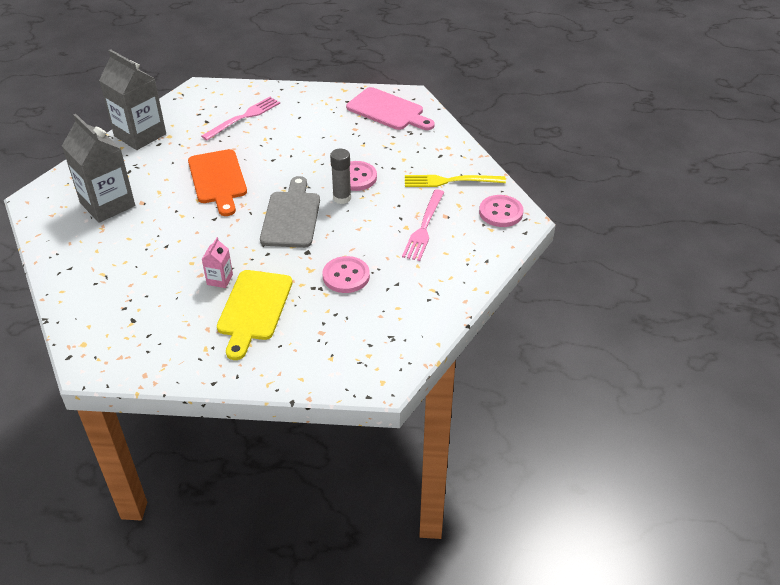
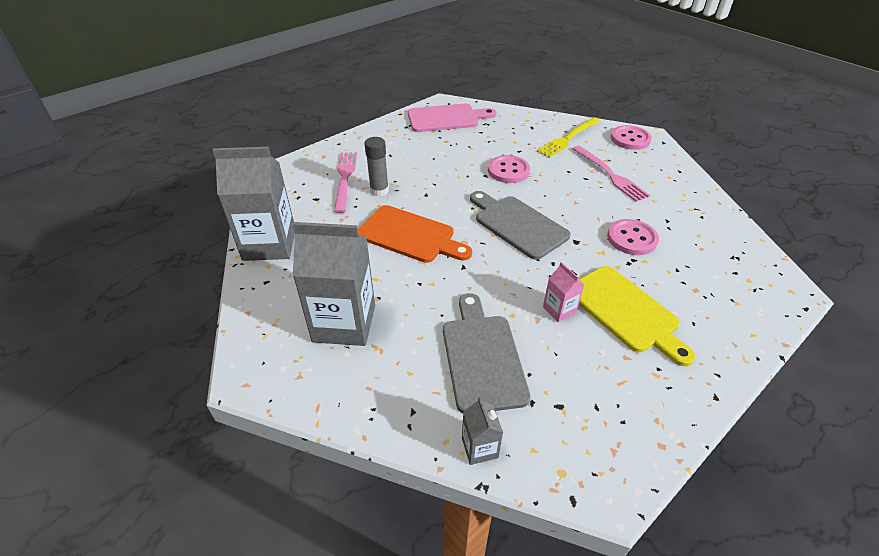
camera: 45 degrees left, 0 degrees up
(69, 305) = (479, 448): none -> grey carton
(139, 270) = (482, 357): none -> grey cutting board
(342, 198) = (526, 189): grey glue stick -> grey glue stick (379, 190)

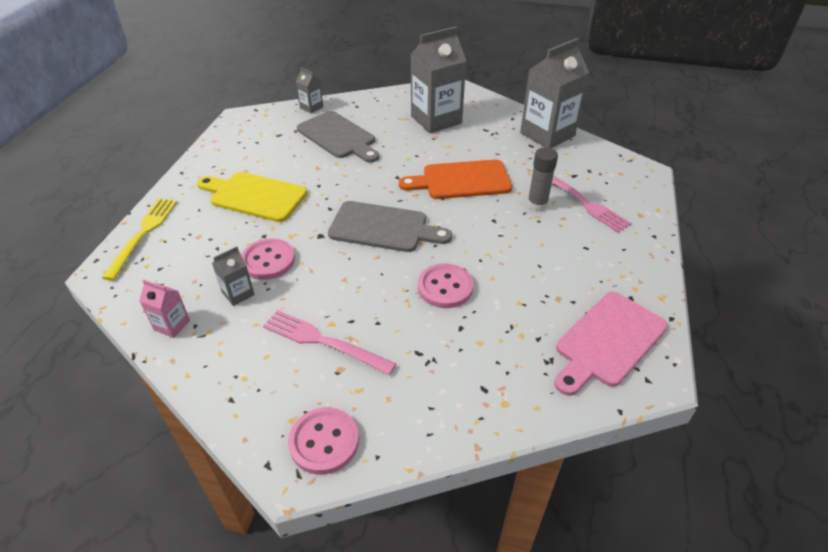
camera: 145 degrees right, 0 degrees up
(559, 310) = (305, 178): pink carton -> pink carton (172, 325)
(568, 138) = (416, 389): yellow fork -> yellow fork (143, 234)
(664, 224) = (238, 293): none -> grey carton

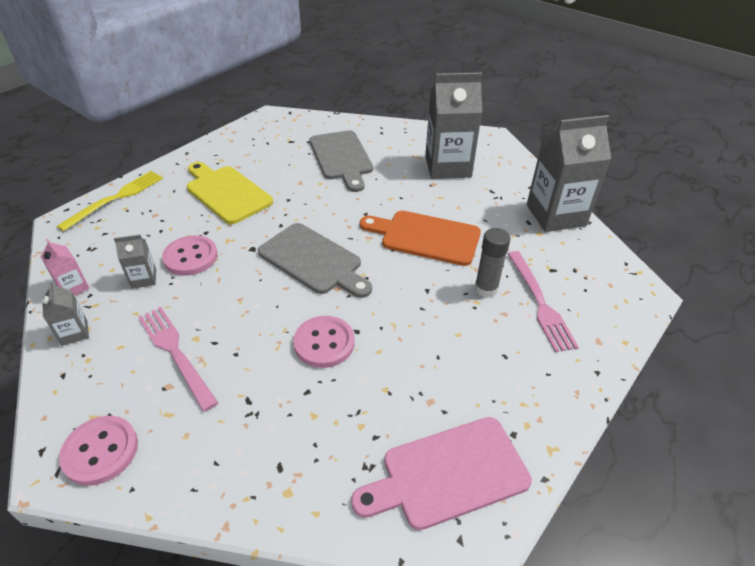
camera: 25 degrees right, 0 degrees up
(311, 107) = (339, 123): grey carton -> grey carton (74, 333)

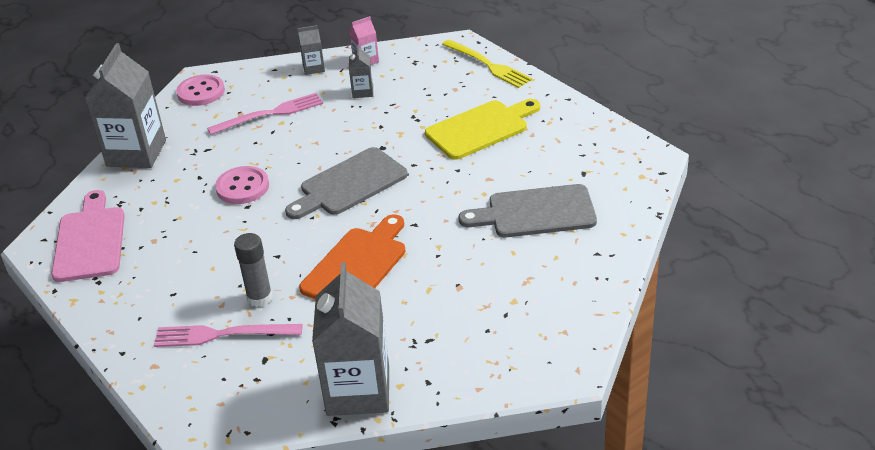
camera: 105 degrees right, 5 degrees down
(190, 257) = (382, 113): pink button -> none
(448, 167) = (495, 306): grey carton -> grey carton (136, 153)

